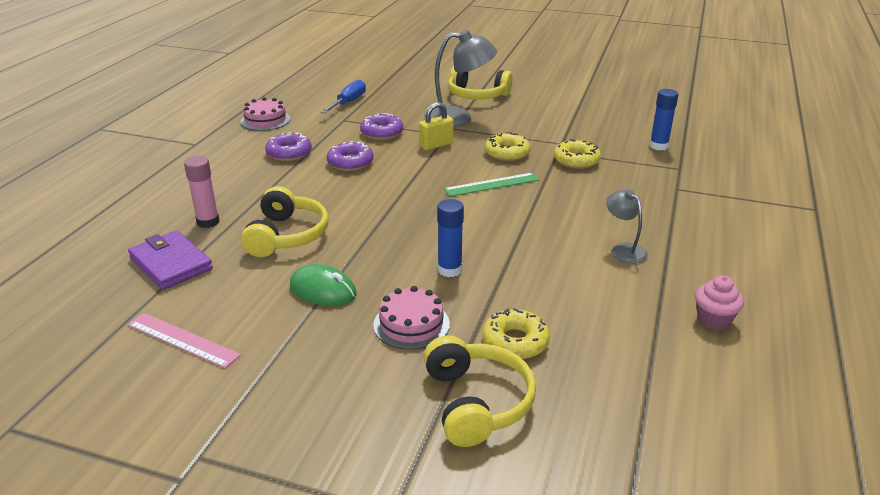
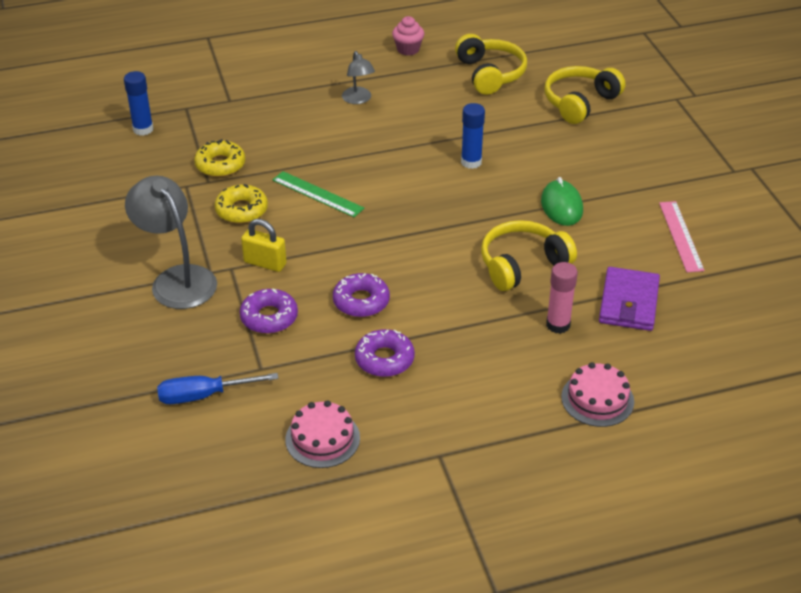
camera: 125 degrees left, 10 degrees up
(411, 324) = (547, 152): pink cake -> pink cake (597, 399)
(477, 95) = (90, 294): yellow headphones -> yellow headphones (490, 74)
(515, 342) = (514, 108): yellow donut -> none
(623, 249) = (358, 99): grey lamp -> grey lamp turned 45 degrees counterclockwise

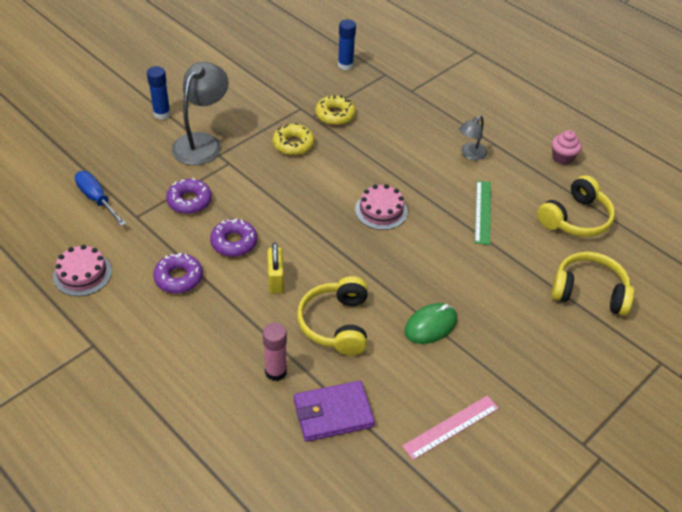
camera: 60 degrees right, 5 degrees up
(265, 263) = (244, 177): yellow padlock -> yellow padlock (276, 280)
(317, 194) = (338, 175): green ruler -> green ruler (483, 212)
(471, 162) = (444, 247): blue glue stick -> blue glue stick (162, 114)
(522, 265) = (336, 324): yellow headphones -> yellow headphones turned 120 degrees counterclockwise
(597, 399) = (200, 427): pink cake -> pink cake (381, 210)

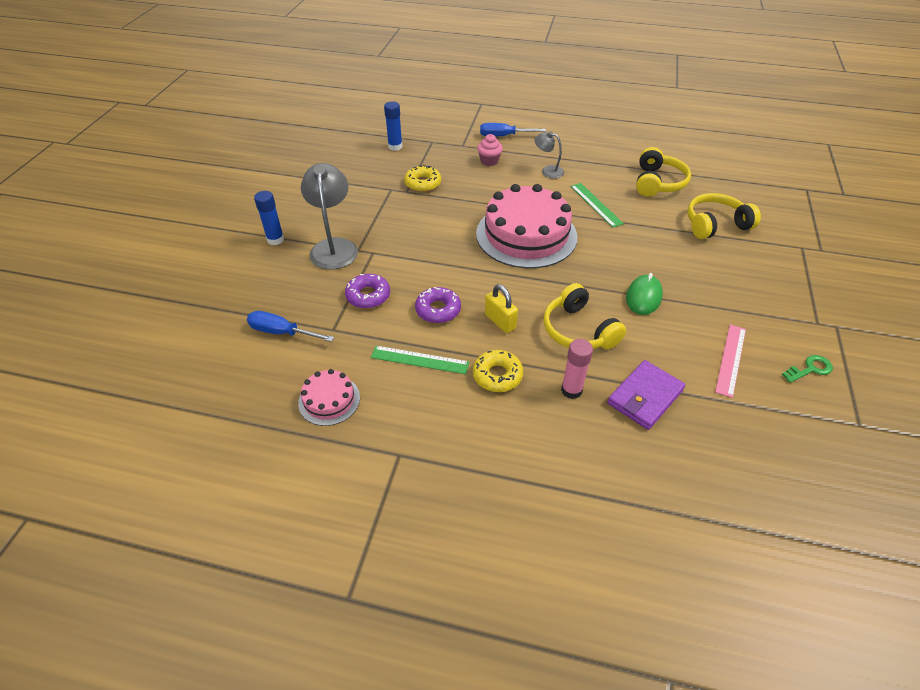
camera: 30 degrees left, 0 degrees up
(178, 278) = (419, 360): purple donut -> green ruler
(293, 144) = (411, 217): yellow donut -> yellow donut (497, 375)
(381, 210) = (526, 235): pink cake -> pink cake, size x2.12
(463, 97) = (504, 136): none -> blue screwdriver
(470, 154) = (548, 171): grey lamp -> grey lamp turned 105 degrees clockwise
(521, 480) = (810, 369): none -> green key
(562, 158) = (609, 148): pink cupcake -> pink cupcake (489, 161)

